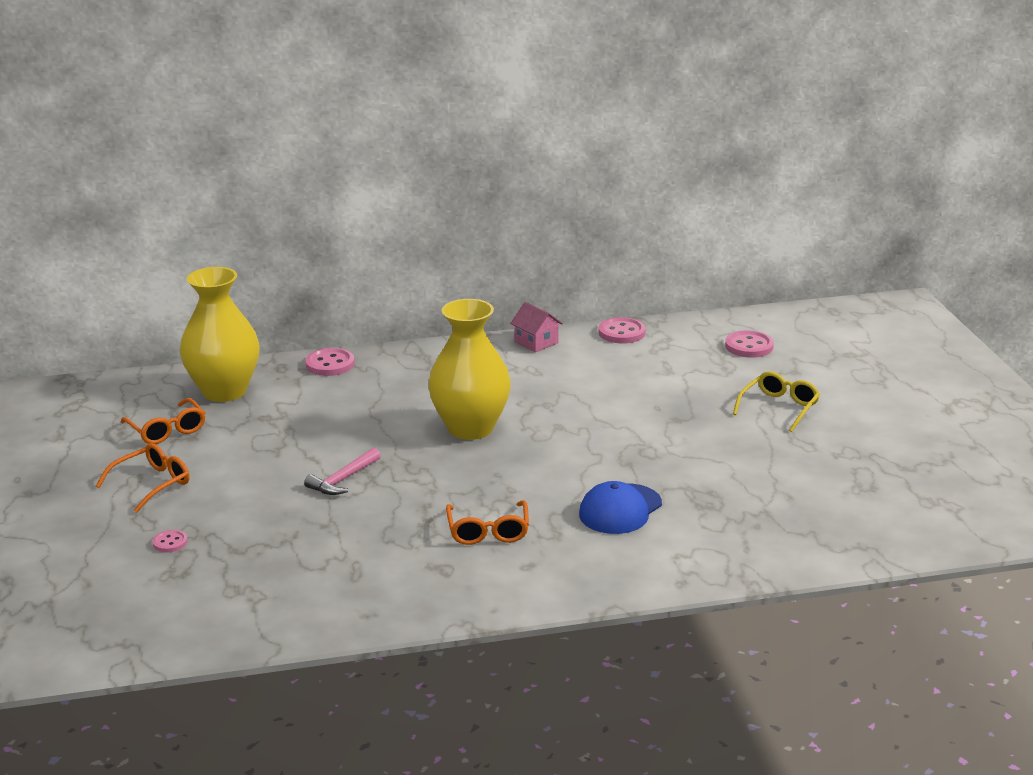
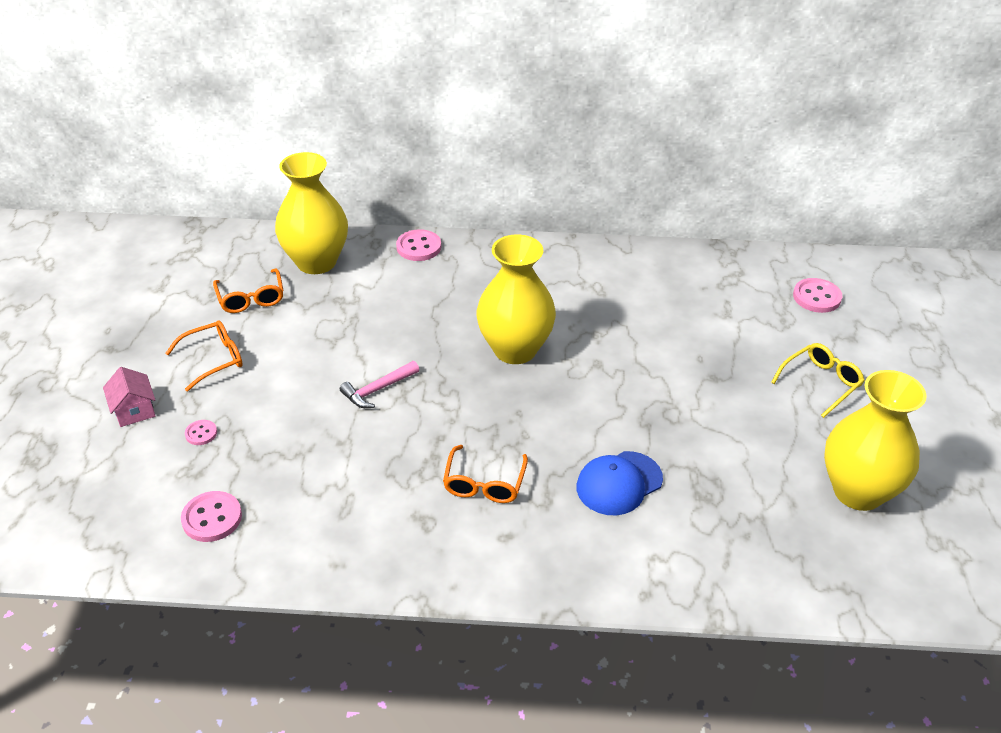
camera: 15 degrees right, 15 degrees up
(536, 342) = (613, 255): pink house -> pink house (134, 410)
(621, 333) = (698, 257): pink button -> pink button (212, 518)
(845, 478) = (858, 491): none -> yellow vase

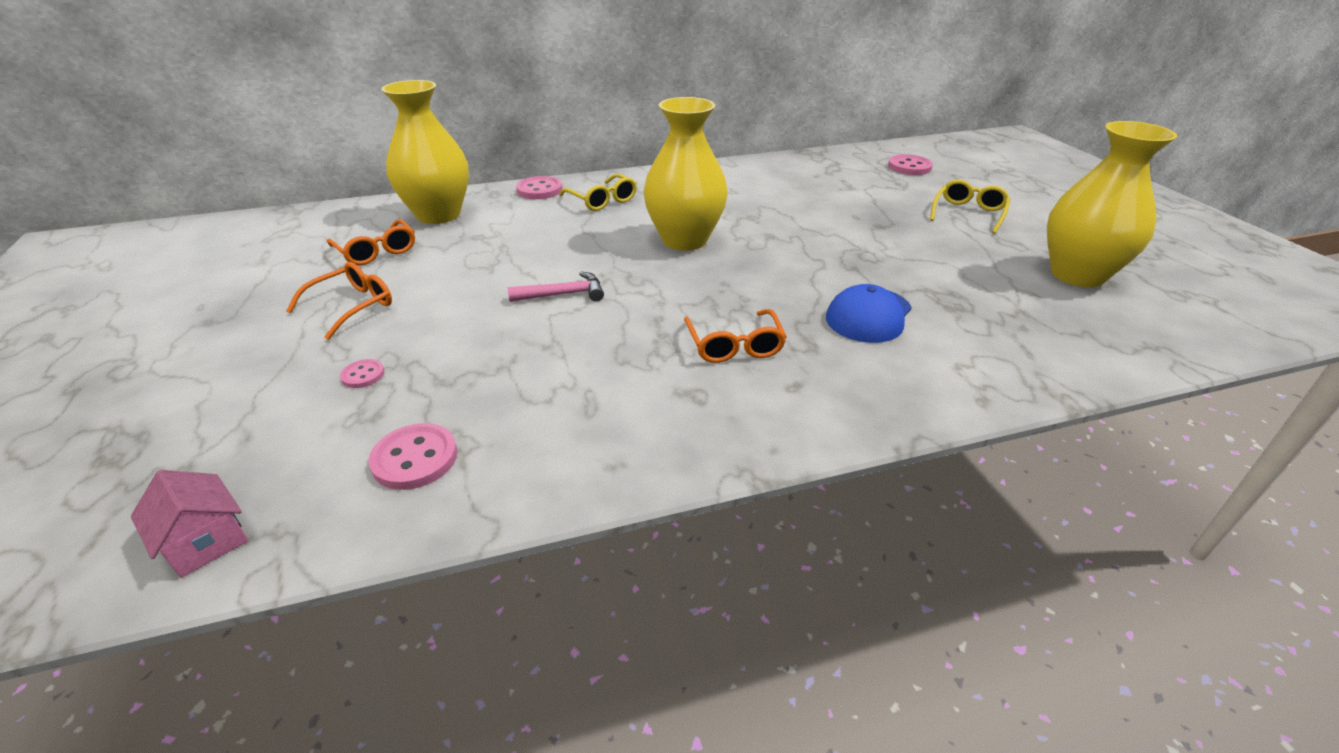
camera: 20 degrees left, 5 degrees down
(134, 410) = (260, 372): pink house -> pink house (205, 541)
(378, 390) = (563, 294): pink hammer -> pink hammer turned 135 degrees counterclockwise
(469, 276) = (602, 200): none -> yellow glasses

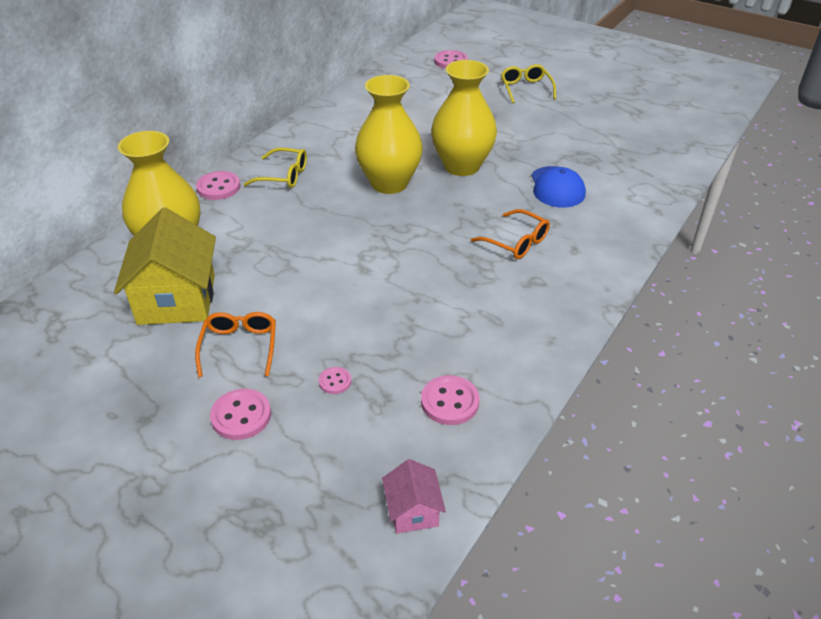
camera: 40 degrees left, 5 degrees up
(205, 541) = (413, 511): pink house -> pink house turned 75 degrees clockwise
(259, 358) = (241, 416): none -> pink button
(377, 251) = (177, 299): orange glasses -> yellow house
(563, 294) = (372, 261): pink hammer -> none
(1077, 275) = (621, 112): yellow vase -> yellow vase (462, 166)

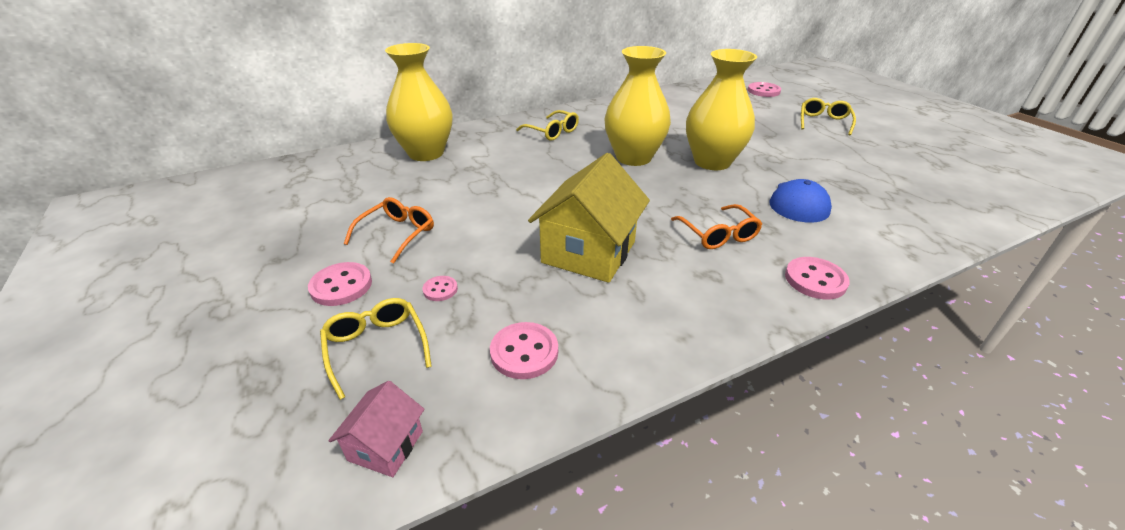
camera: 30 degrees right, 5 degrees down
(177, 299) = (391, 187): yellow house -> yellow house (589, 252)
(218, 187) = (497, 127): pink button -> pink button (815, 280)
(331, 450) = (376, 347): none -> yellow glasses

